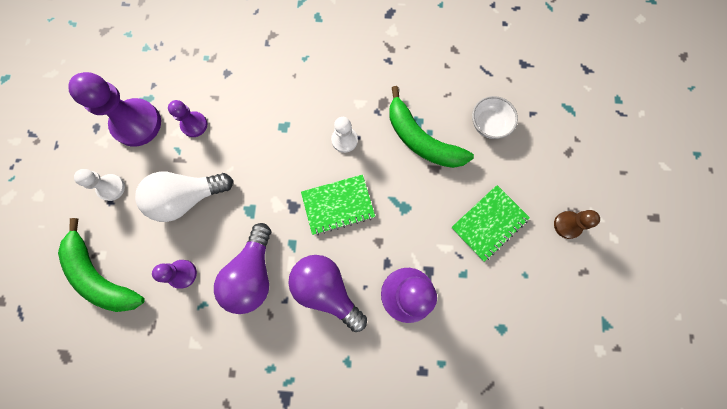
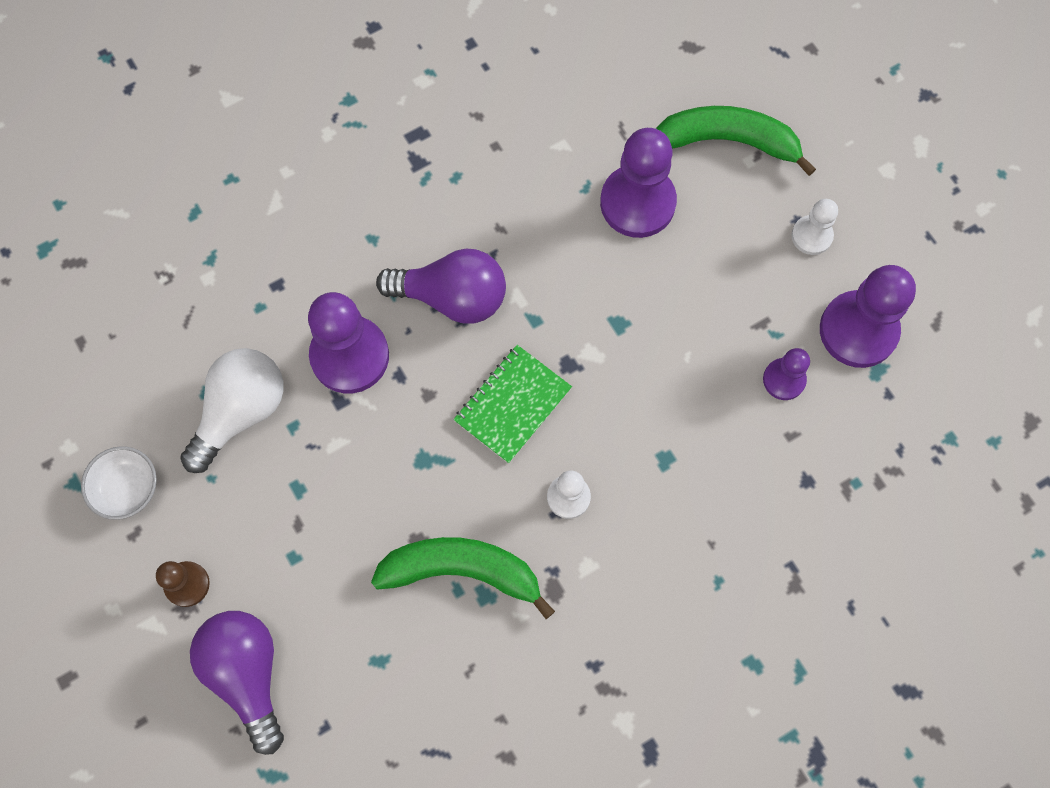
camera: 145 degrees right, 5 degrees down
(182, 274) = (637, 203): purple pawn -> purple pawn, size x1.86
(187, 198) = (708, 286): white light bulb -> white light bulb (241, 412)
(252, 274) = (555, 256): purple light bulb -> purple light bulb (247, 674)
(489, 124) = (379, 663): white bowl -> white bowl (127, 489)
(489, 223) = (296, 514): green notebook -> none

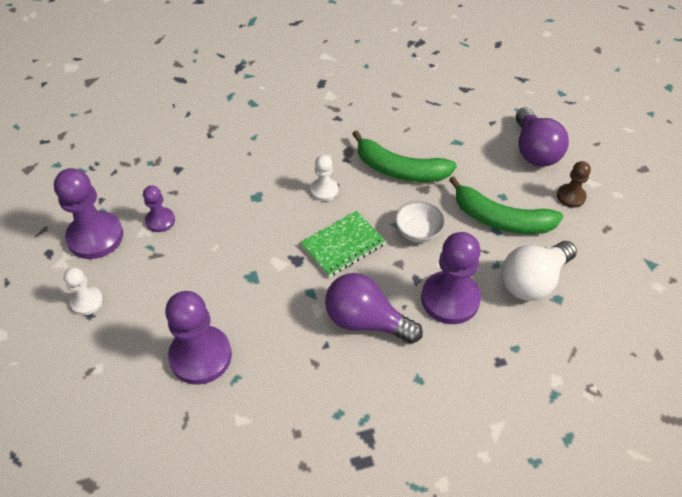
camera: 165 degrees left, 20 degrees down
(127, 489) = (613, 253): white bowl -> white bowl (418, 232)
(727, 141) = (106, 388): green banana -> green banana (501, 219)

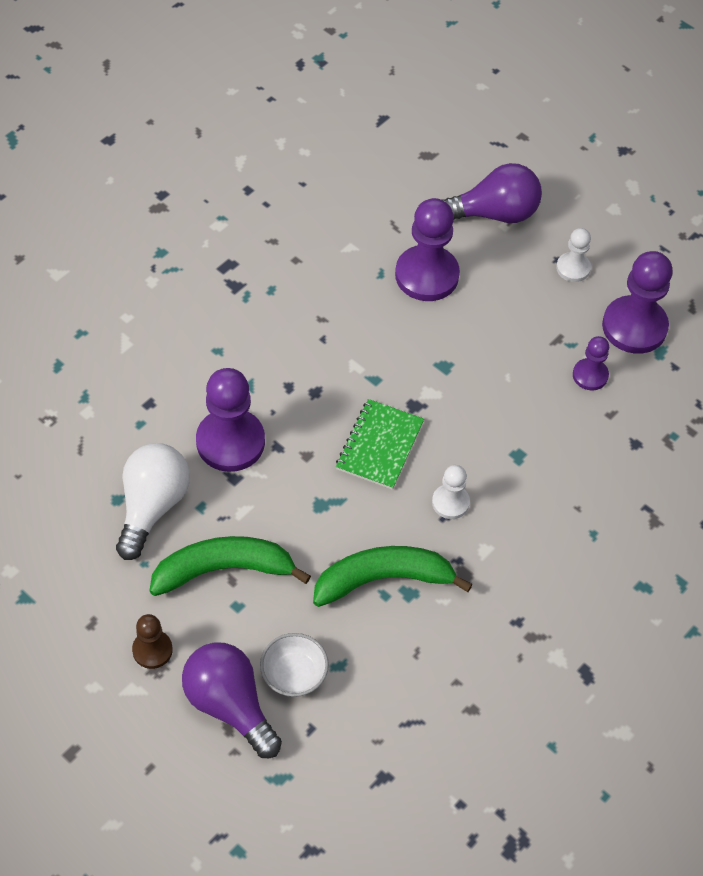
camera: 145 degrees right, 5 degrees up
(366, 321) = (300, 378): purple light bulb -> purple light bulb (494, 213)
(418, 232) = (309, 503): white bowl -> white bowl (294, 675)

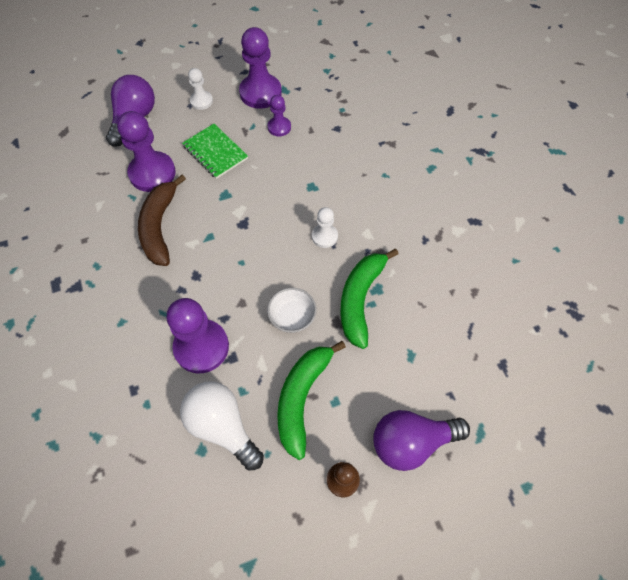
camera: 60 degrees left, 5 degrees up
(294, 675) = (406, 387): white bowl -> white bowl (292, 317)
(357, 322) = (159, 227): none -> brown banana
(379, 446) = (260, 256): green notebook -> green notebook (215, 152)

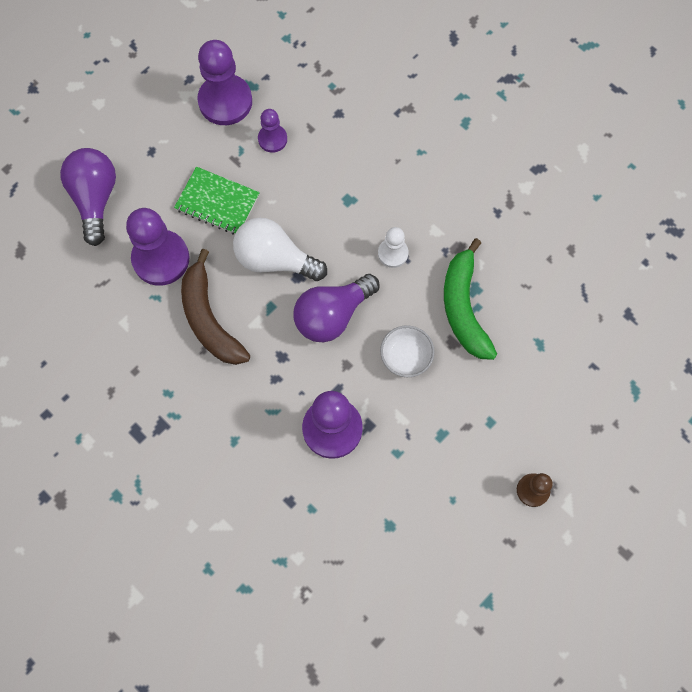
camera: 25 degrees left, 10 degrees up
(201, 101) = (161, 141): white pawn -> none
(222, 426) = (397, 495): white light bulb -> white light bulb (275, 259)
(302, 398) = (457, 433): green banana -> none
(411, 442) = (578, 427): purple light bulb -> purple light bulb (332, 315)

